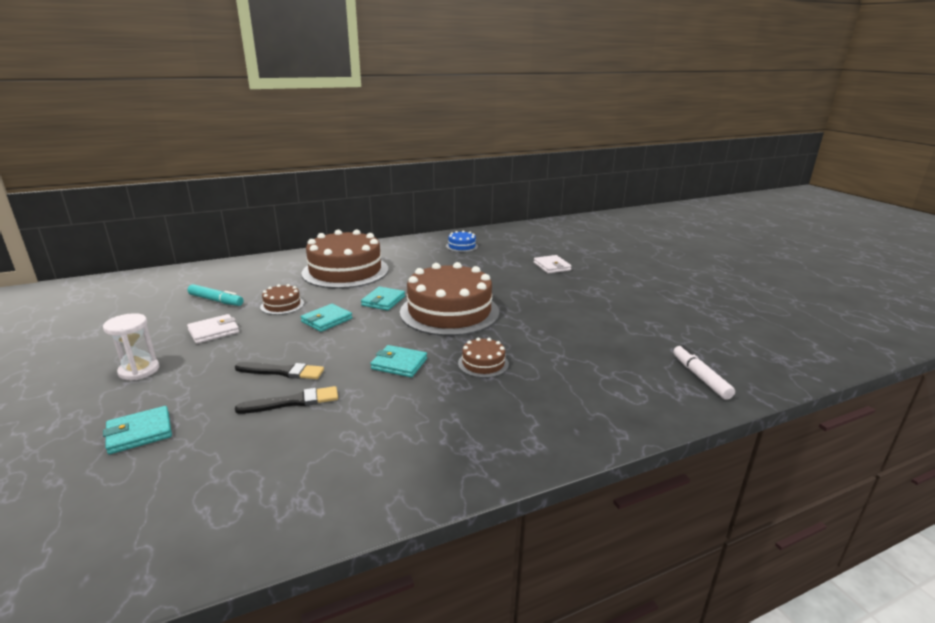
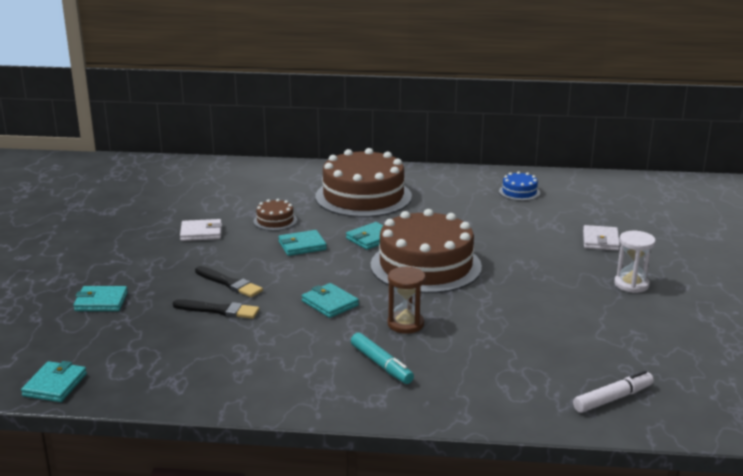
camera: 30 degrees right, 0 degrees up
(137, 569) = (55, 385): none -> turquoise wallet
(139, 370) = (126, 253): white hourglass -> white hourglass (631, 284)
(216, 300) = (222, 203): turquoise marker -> turquoise marker (381, 365)
(483, 363) = (405, 324): brown cake -> brown hourglass
(700, 377) = (613, 399): white marker -> white marker turned 45 degrees clockwise

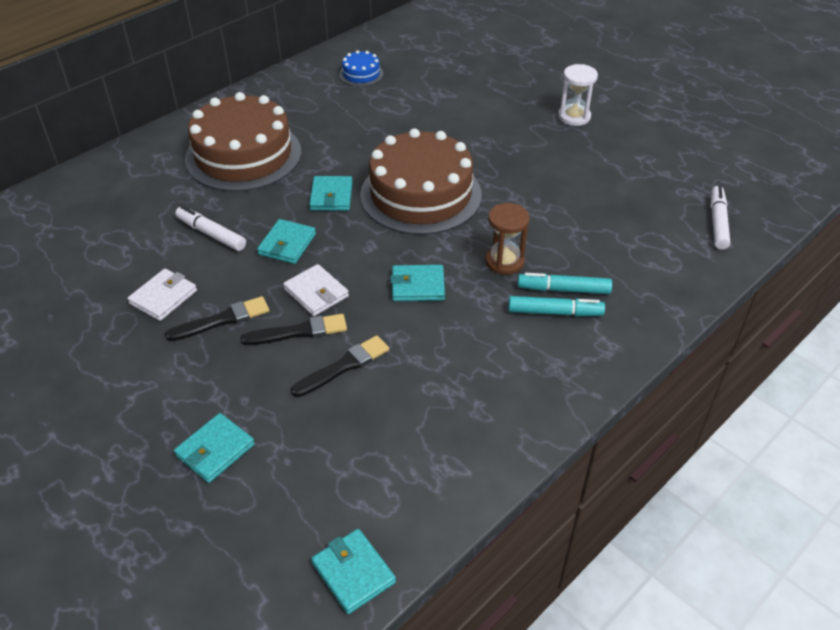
camera: 50 degrees left, 20 degrees up
(206, 257) = (222, 320): none -> black brush
(275, 221) = (211, 234): brown cake -> white marker
(412, 359) = (563, 289): none -> turquoise marker
(600, 241) = (493, 89): white wallet -> white wallet (316, 293)

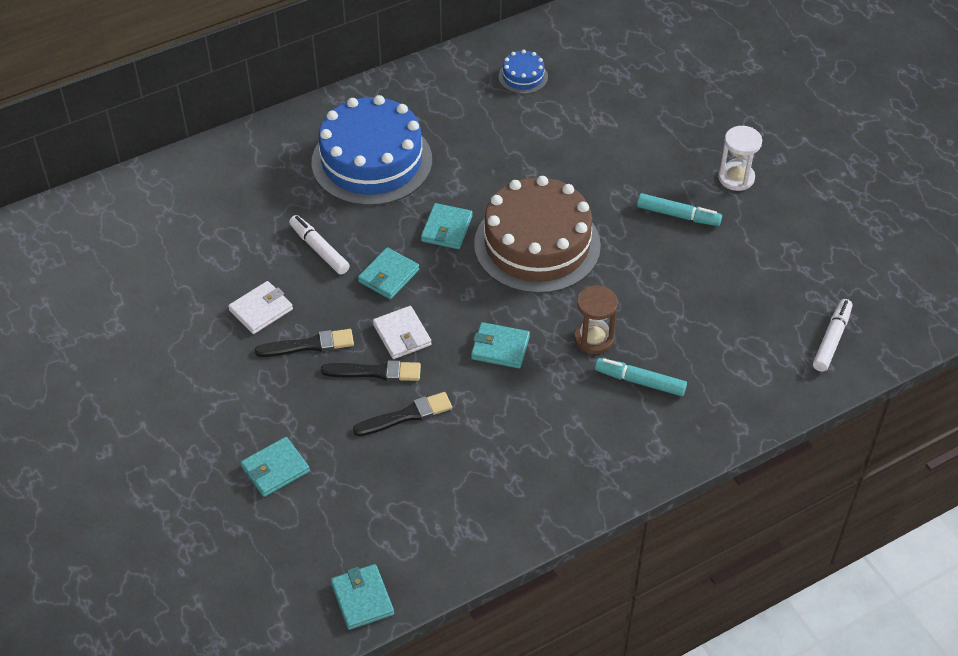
camera: 15 degrees right, 5 degrees up
(243, 155) = (372, 161): brown cake -> blue cake
(554, 312) = (621, 404): turquoise marker -> turquoise marker (678, 215)

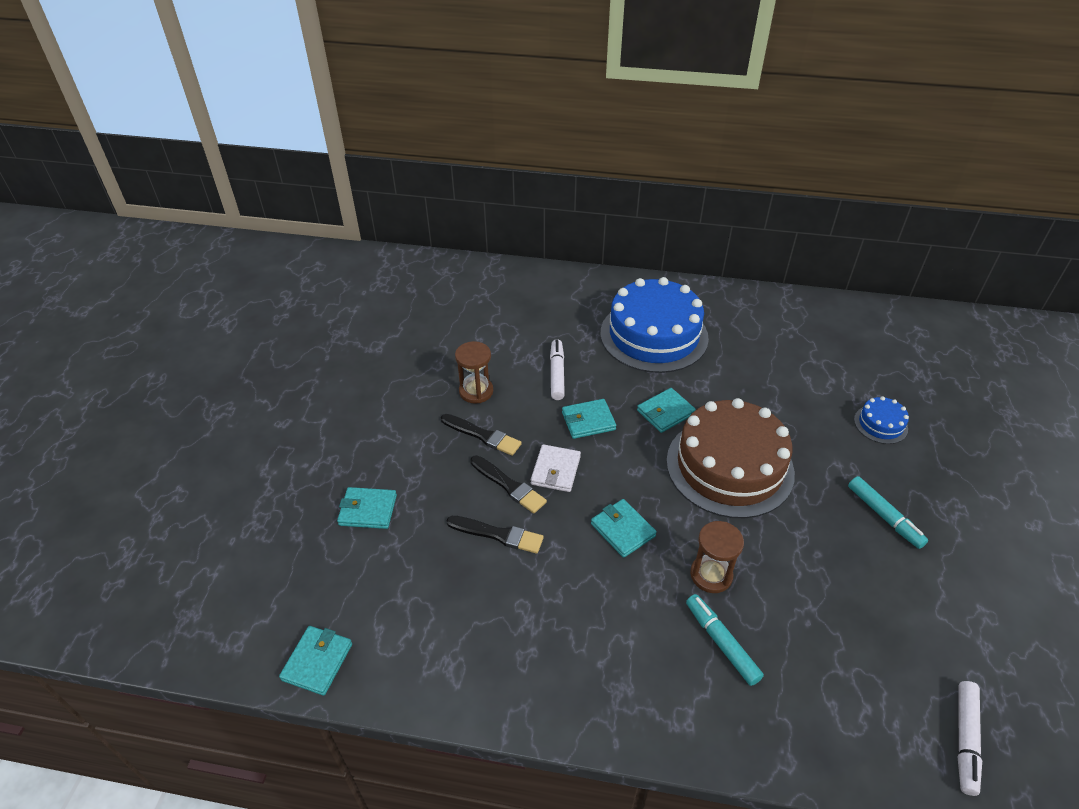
camera: 40 degrees right, 5 degrees down
(261, 310) = (476, 391): white wallet -> brown hourglass
(523, 77) = (830, 336): blue cake -> blue cake (880, 424)
(736, 178) = (972, 517): white hourglass -> none
(831, 340) = (965, 739): white marker -> white marker turned 135 degrees clockwise

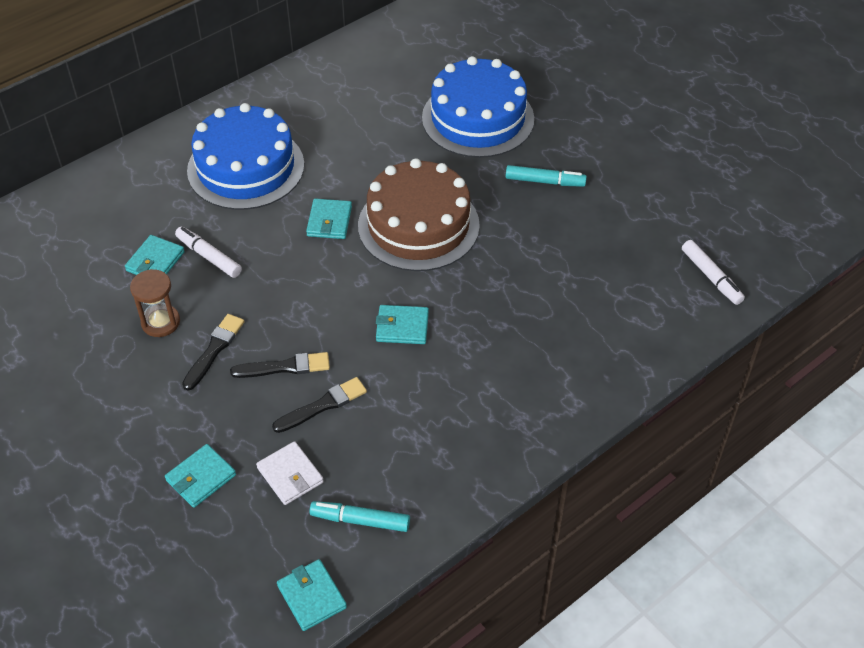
camera: 50 degrees left, 5 degrees up
(482, 435) = (214, 350): black brush -> black brush turned 45 degrees counterclockwise
(555, 470) = (304, 328): white wallet -> white wallet (290, 475)
(588, 421) = (281, 273): turquoise wallet -> turquoise wallet (155, 261)
(711, 575) = (490, 306): brown hourglass -> none
(721, 642) = (542, 340): turquoise marker -> turquoise marker (360, 520)
(880, 424) = (478, 118): blue cake -> blue cake, size x2.33

